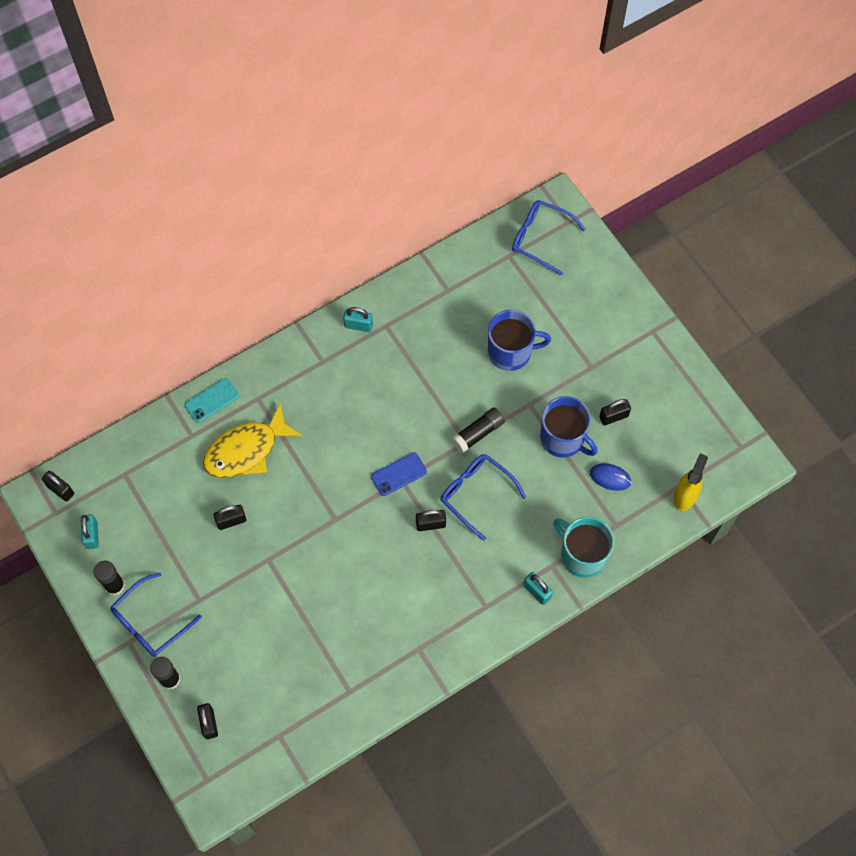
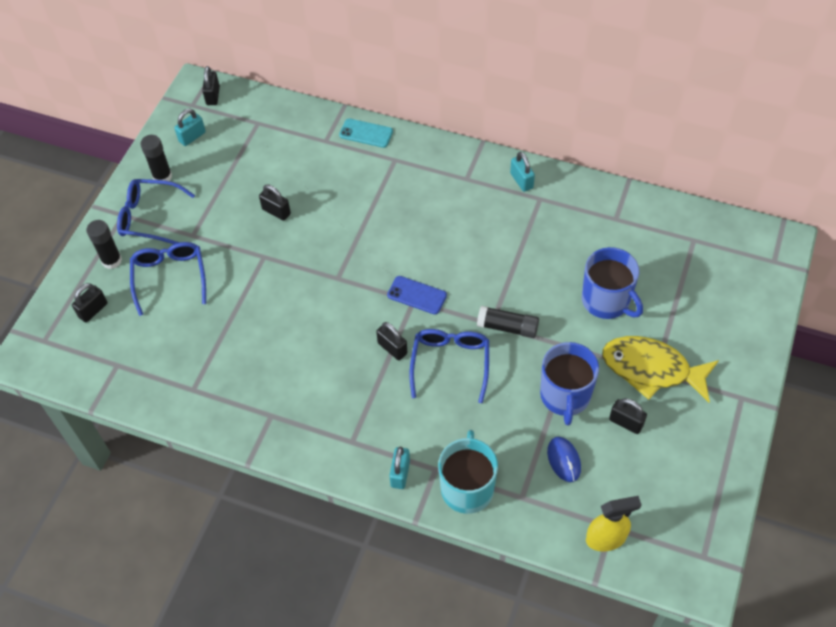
camera: 55 degrees right, 10 degrees down
(246, 450) = (344, 181): yellow fish -> yellow fish (651, 369)
(540, 238) = (735, 251): blue glasses -> blue glasses (170, 277)

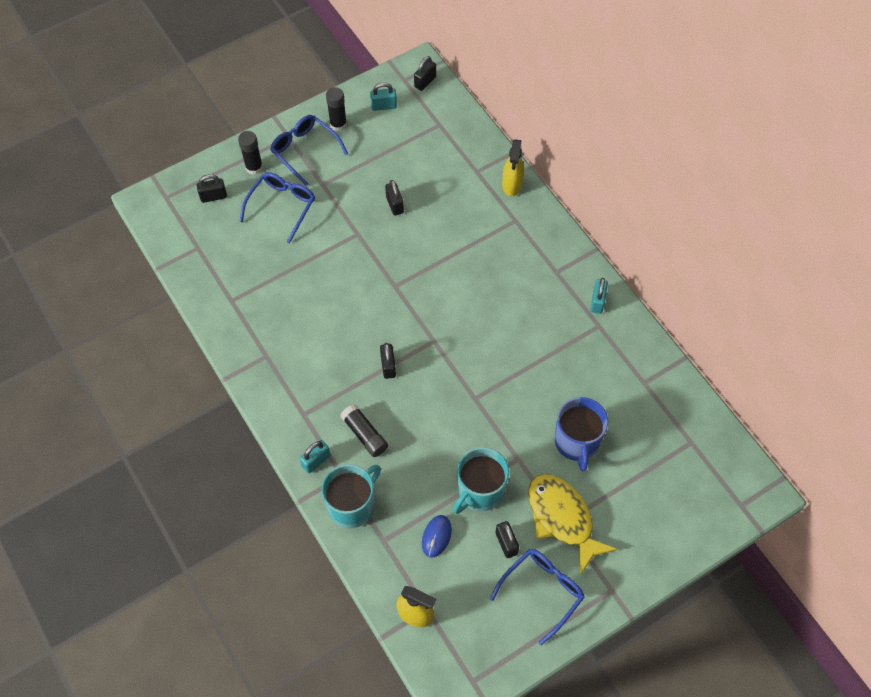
camera: 35 degrees right, 5 degrees up
(366, 133) = (512, 185): turquoise phone -> yellow spray bottle
(417, 295) = (440, 338): blue phone -> none
(450, 363) = (419, 406): blue glasses -> blue glasses (542, 591)
(507, 327) = (484, 409): black glue stick -> black glue stick (365, 434)
(565, 396) = (480, 491): blue mug -> turquoise mug

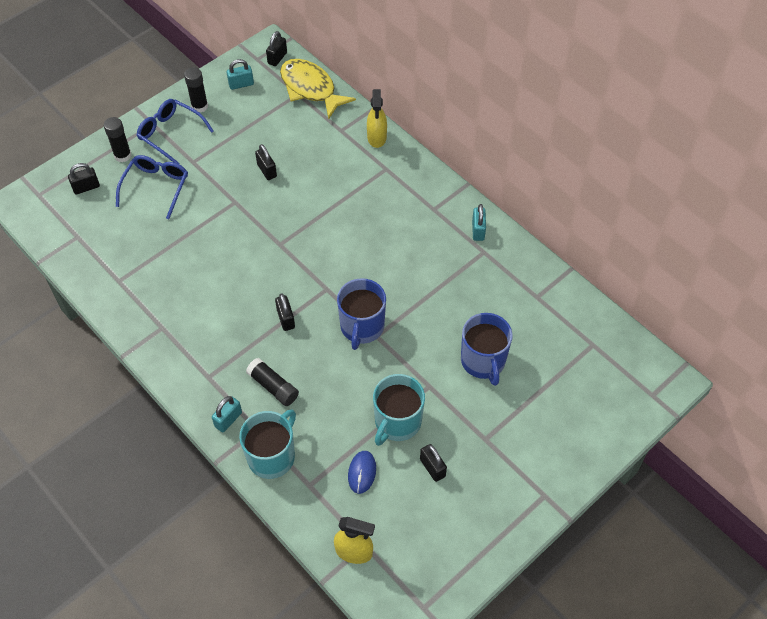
camera: 10 degrees left, 5 degrees down
(462, 386) = (362, 327): none -> blue mug
(542, 591) = (477, 508): blue glasses -> none
(562, 518) = (483, 435): yellow fish -> yellow fish (310, 88)

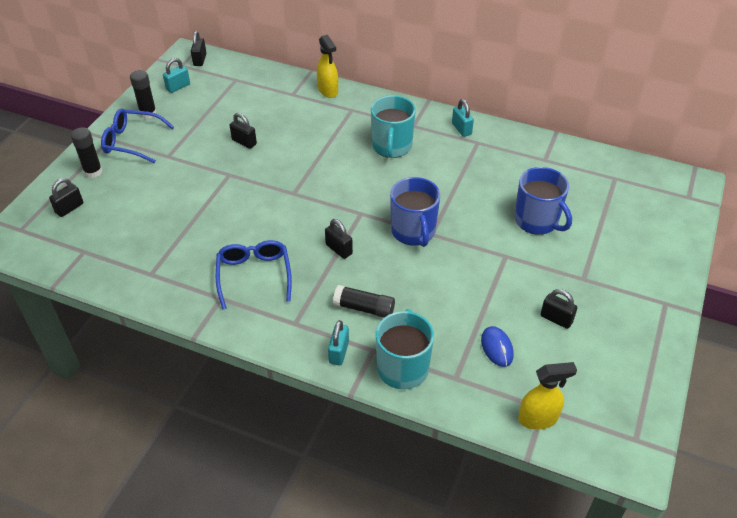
camera: 25 degrees left, 10 degrees down
(156, 187) = (143, 186): blue glasses -> blue glasses (254, 275)
(310, 88) = (245, 73): yellow fish -> none
(397, 422) = (498, 294): turquoise mug -> turquoise mug (392, 146)

